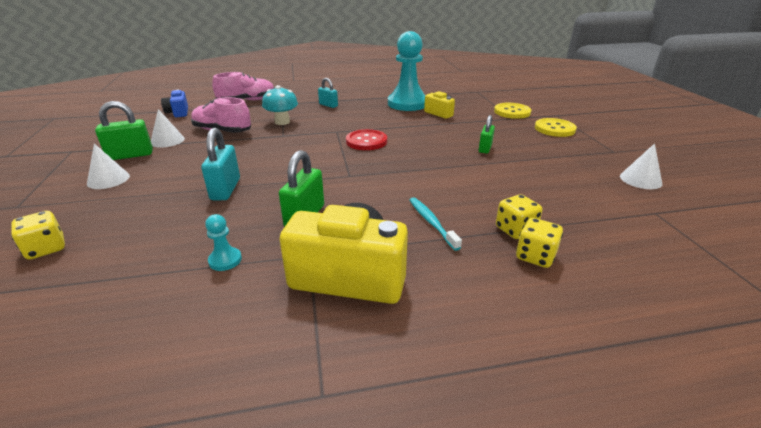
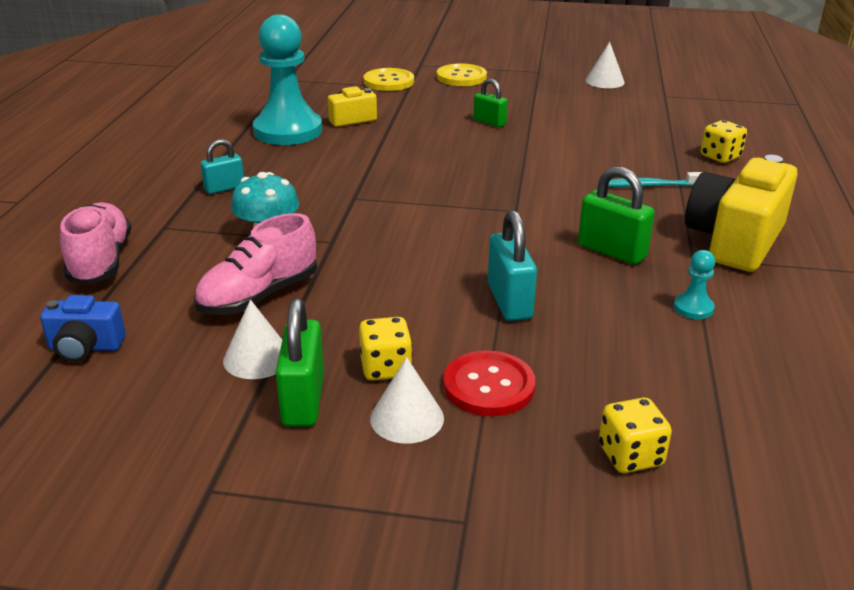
camera: 70 degrees left, 0 degrees up
(225, 189) = (509, 301): turquoise padlock -> turquoise padlock turned 60 degrees clockwise
(366, 141) = (412, 183): red button -> red button (488, 386)
(515, 230) = (676, 153): yellow dice -> yellow dice (386, 368)

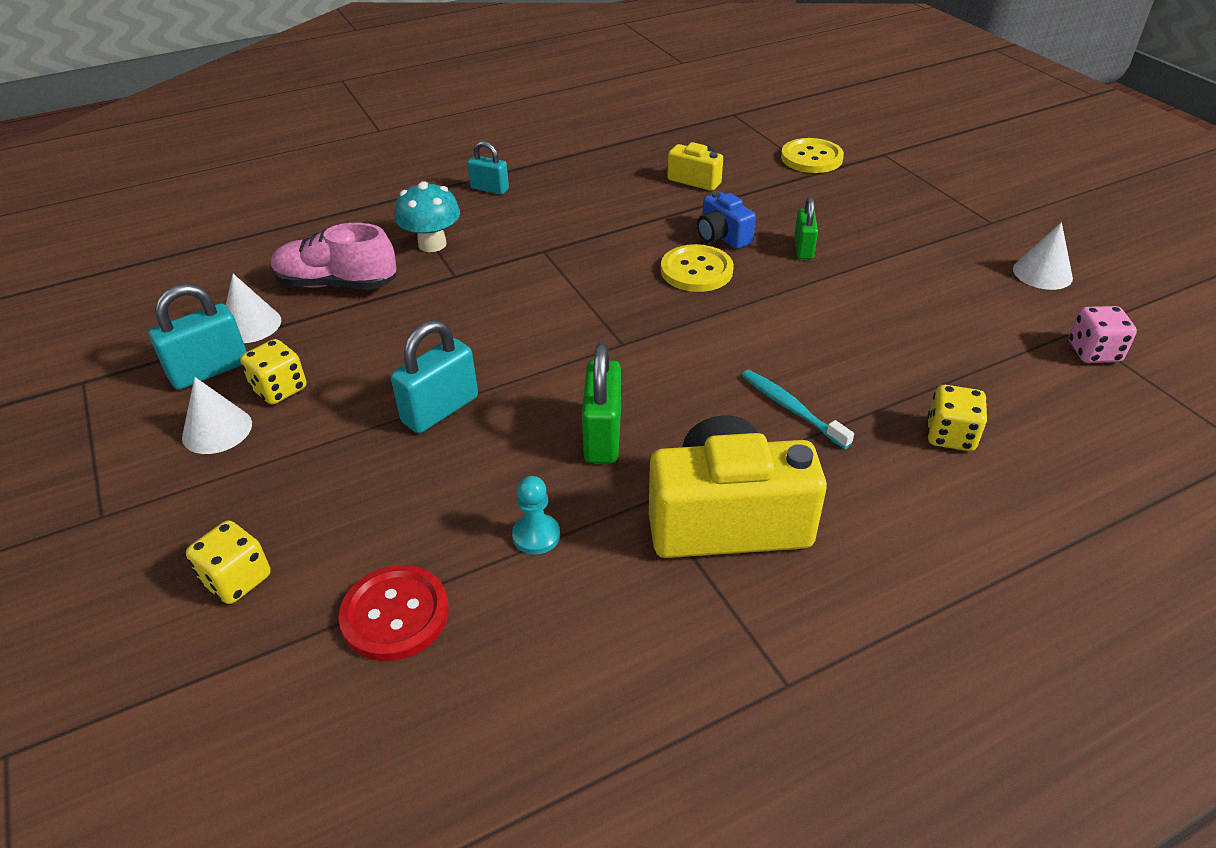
camera: 55 degrees right, 10 degrees up
(85, 347) = (213, 253): blue camera -> blue camera (722, 237)
(101, 261) = (327, 200): pink shoe -> none
(288, 131) = (629, 164): turquoise pawn -> none
(303, 400) = (209, 370): green padlock -> turquoise padlock
(461, 77) = (891, 187): yellow button -> yellow button (696, 271)
(488, 386) = (291, 454): red button -> red button (395, 614)
(688, 100) = (1093, 352): none -> pink dice

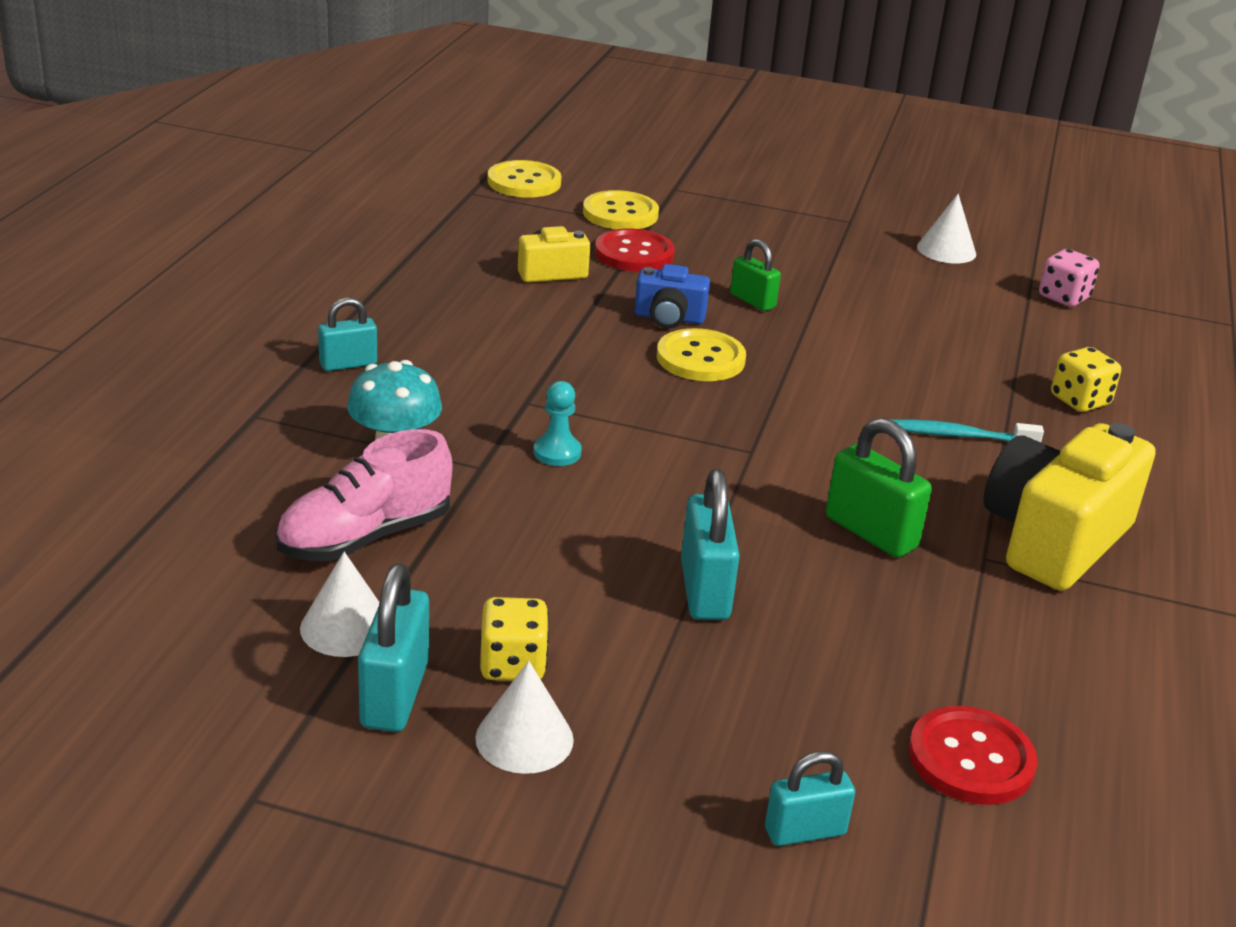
camera: 50 degrees left, 10 degrees down
(237, 579) = (805, 831): yellow dice -> turquoise padlock
(536, 535) = (959, 634): turquoise pawn -> turquoise pawn (557, 452)
(774, 187) = (634, 253): none -> red button
(780, 118) = (524, 182): none -> yellow button

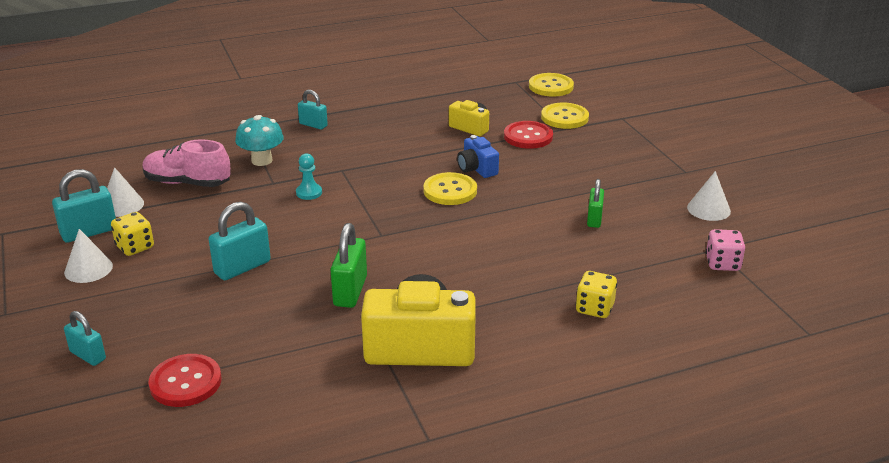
camera: 55 degrees right, 0 degrees up
(752, 301) = (534, 181): green padlock -> green padlock (594, 219)
(959, 436) = (488, 284): turquoise toothbrush -> none

